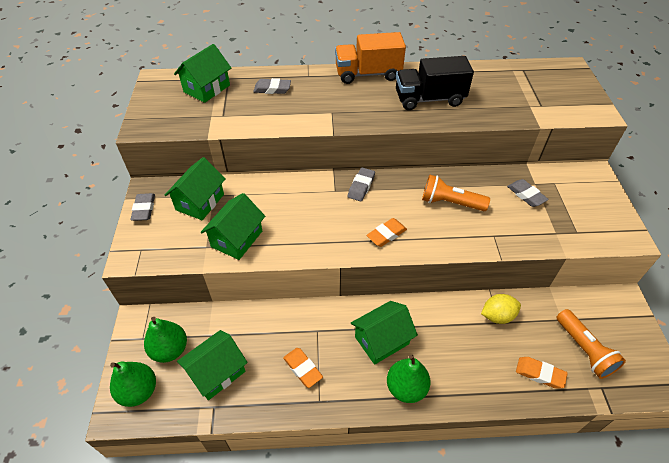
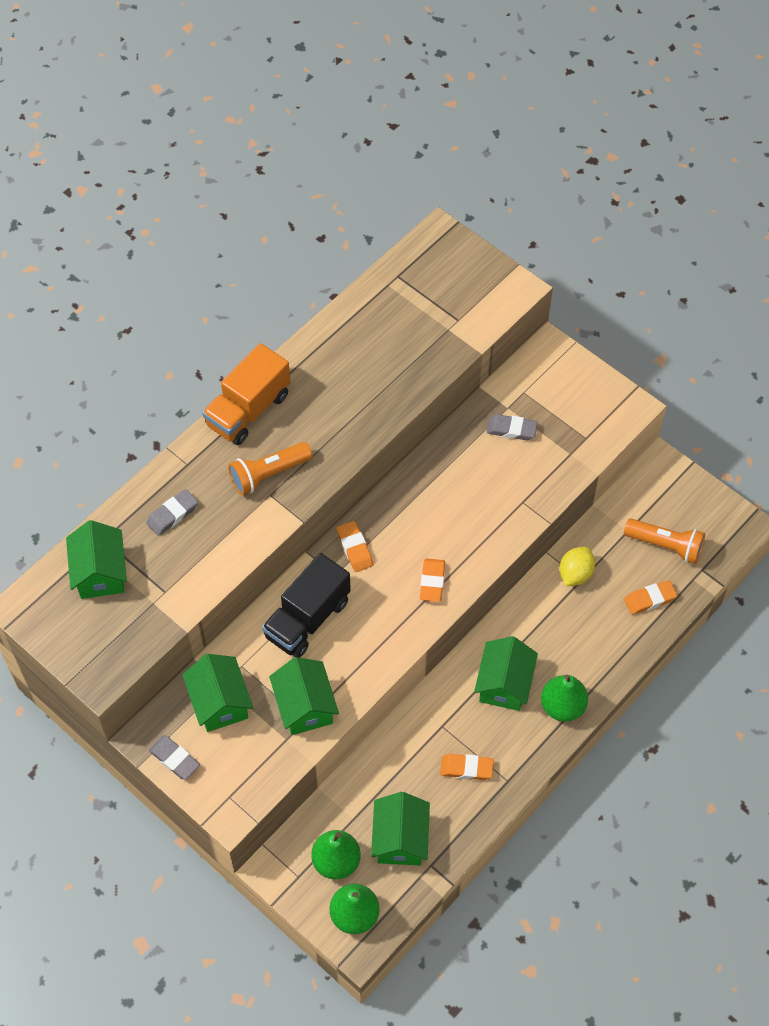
camera: 45 degrees left, 10 degrees up
(361, 186) = (354, 548): grey eraser -> orange eraser
(429, 99) = (346, 397): black truck -> black truck (307, 619)
(450, 203) = (454, 497): orange flashlight -> orange flashlight (268, 474)

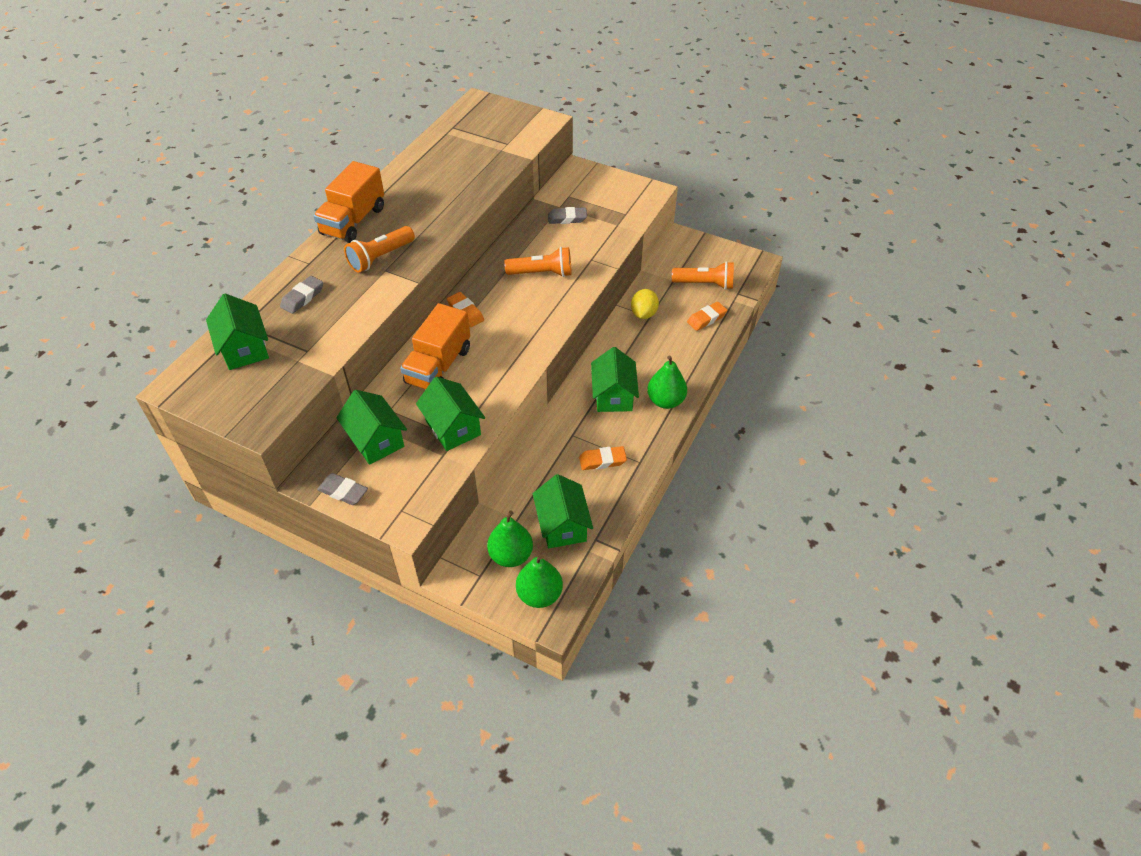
camera: 15 degrees left, 10 degrees down
(307, 619) = (438, 366): black truck -> orange truck
(432, 582) = (536, 322): orange eraser -> none
(458, 510) = (542, 273): none -> orange flashlight

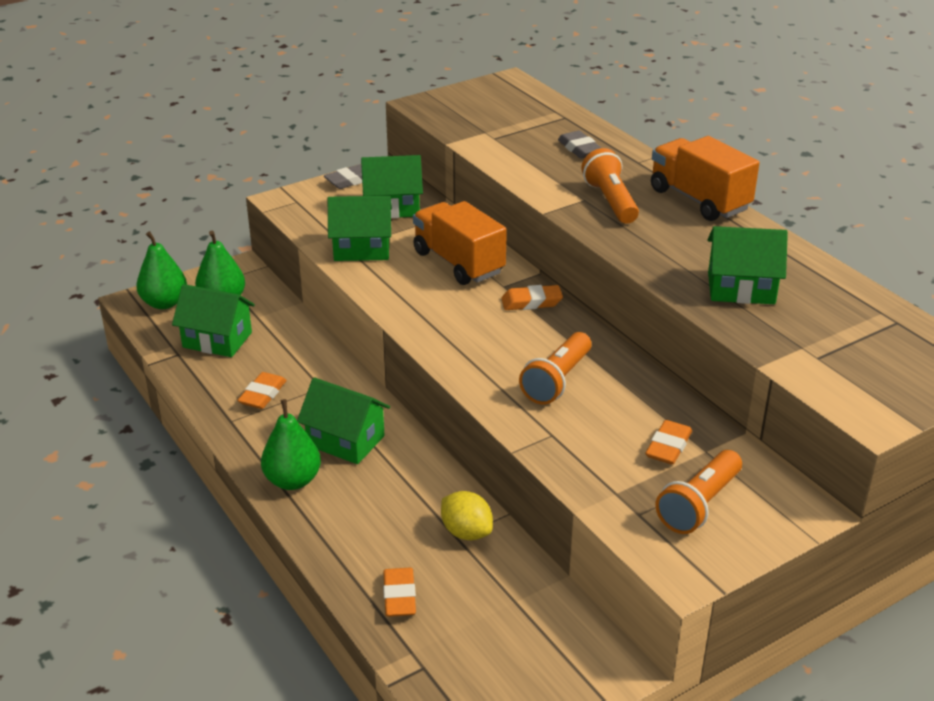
camera: 120 degrees right, 15 degrees down
(244, 348) = (529, 112): green house -> green house (741, 288)
(567, 218) = (668, 447): grey eraser -> orange eraser
(705, 284) = (476, 636): orange flashlight -> orange flashlight (699, 505)

